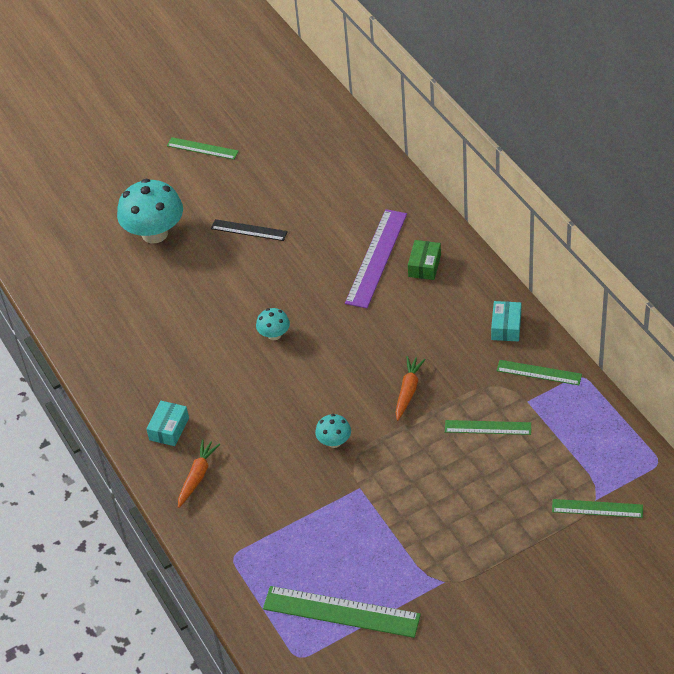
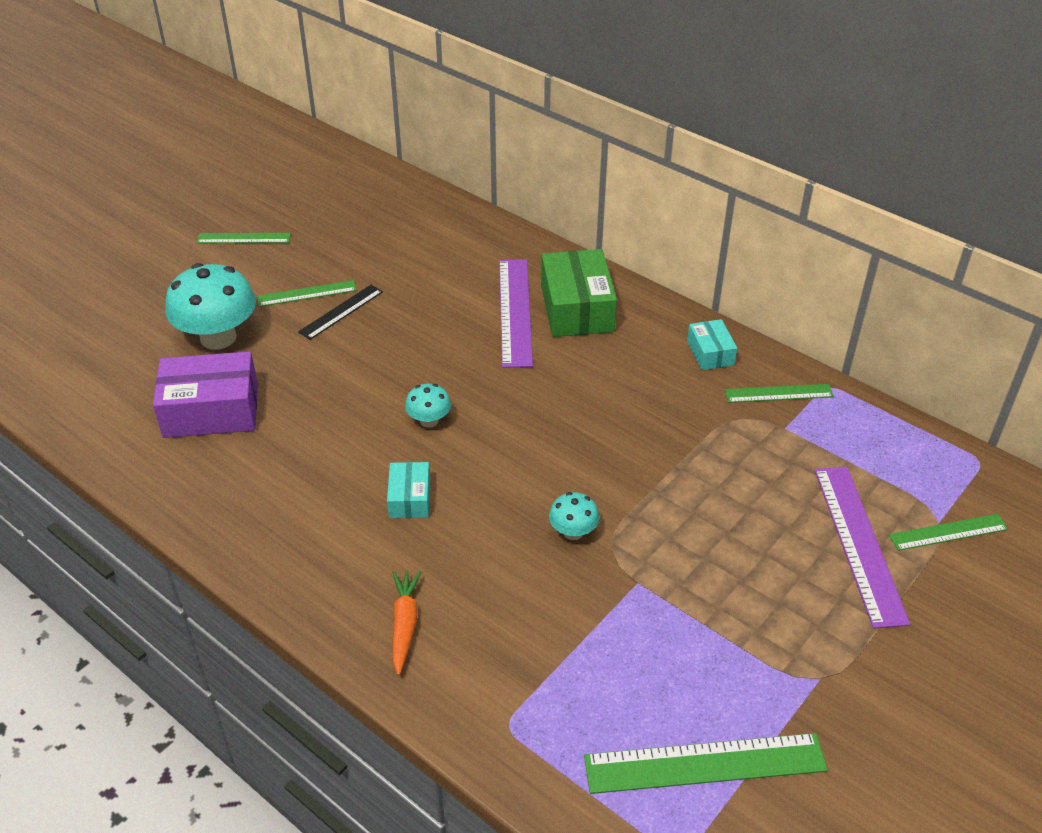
camera: 25 degrees left, 5 degrees down
(130, 292) = (211, 411): none -> purple box
(169, 429) = (336, 570): turquoise box -> turquoise box (410, 498)
(249, 230) = (341, 312): black ruler -> black ruler turned 45 degrees counterclockwise
(408, 391) = (635, 449): orange carrot -> none
(424, 266) = (577, 308): green box -> green box, size x1.88
(487, 427) = (757, 469): green ruler -> green ruler (307, 293)
(527, 500) = (858, 543): none -> purple ruler

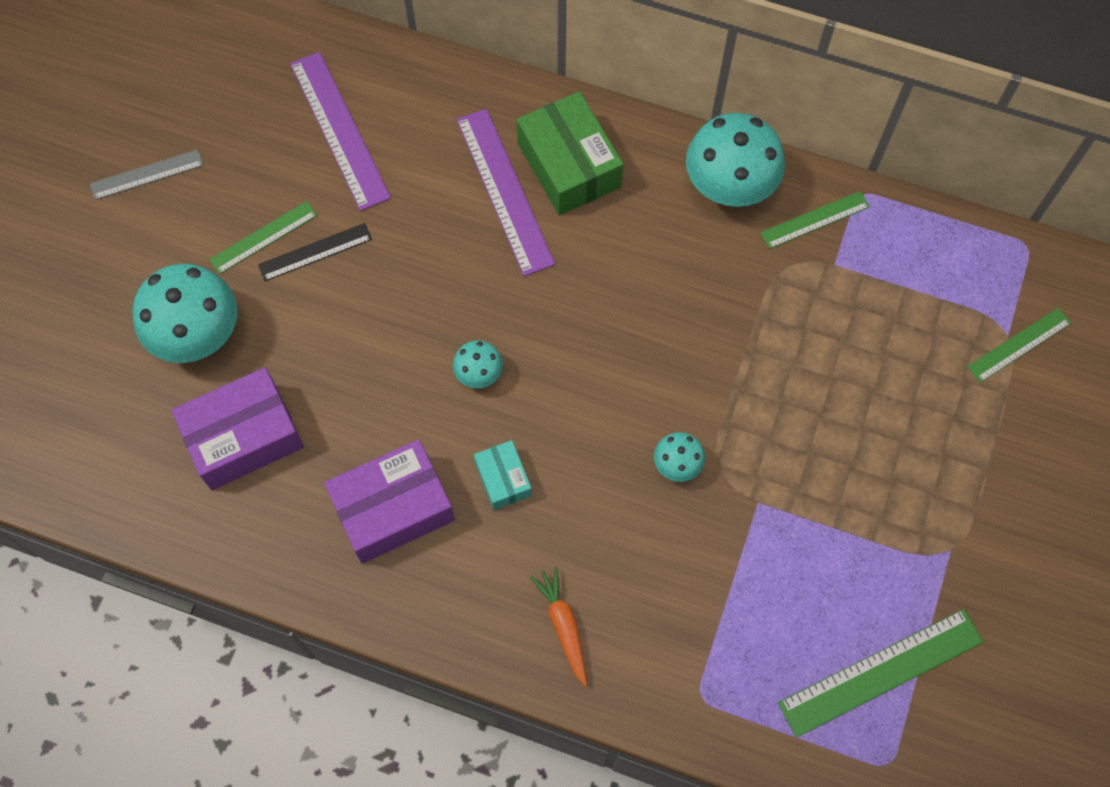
camera: 20 degrees left, 25 degrees up
(244, 238) = (147, 175): green ruler -> grey ruler
(303, 492) = (393, 508): none -> purple box
(341, 312) = (315, 252): black ruler -> black ruler turned 45 degrees clockwise
(710, 353) = (729, 185): turquoise box -> turquoise mushroom
(858, 543) = (943, 386): purple ruler -> purple ruler (339, 130)

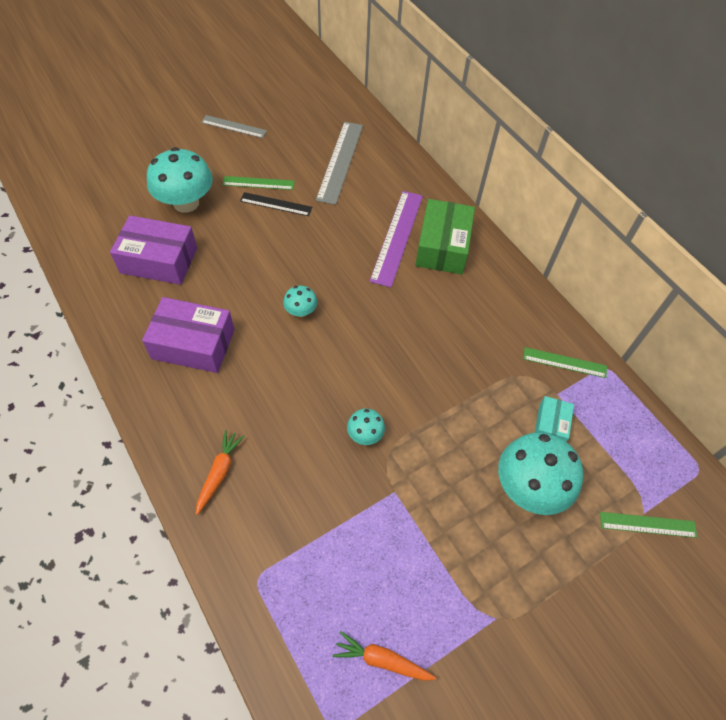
camera: 35 degrees right, 10 degrees down
(339, 130) = (340, 161): purple ruler -> grey ruler
(503, 479) = (263, 371): turquoise box -> turquoise box (551, 425)
(729, 185) = (526, 312): turquoise mushroom -> turquoise mushroom (529, 487)
(880, 672) = (382, 660): green ruler -> orange carrot

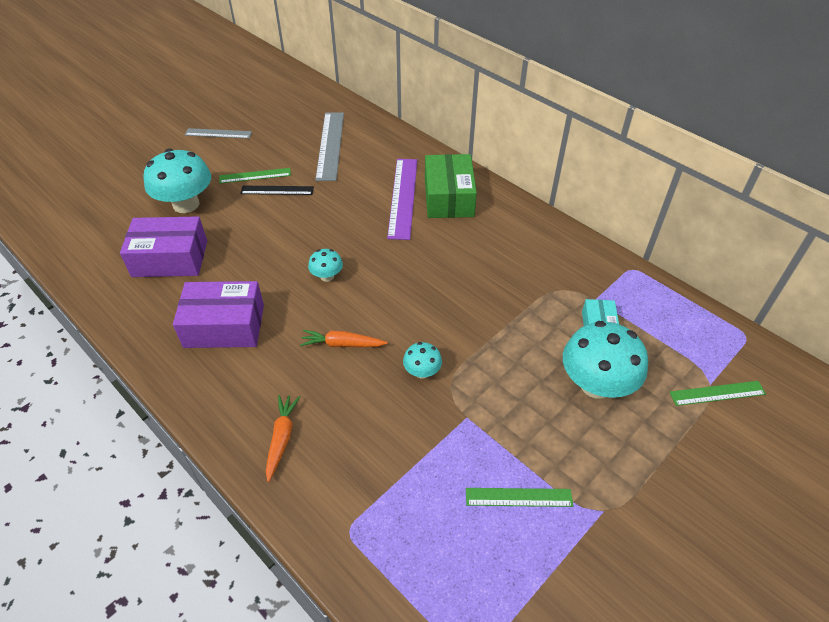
camera: 10 degrees left, 10 degrees down
(382, 660) = (502, 578): orange carrot -> orange carrot (342, 344)
(564, 362) = (593, 272): green ruler -> green ruler (518, 497)

